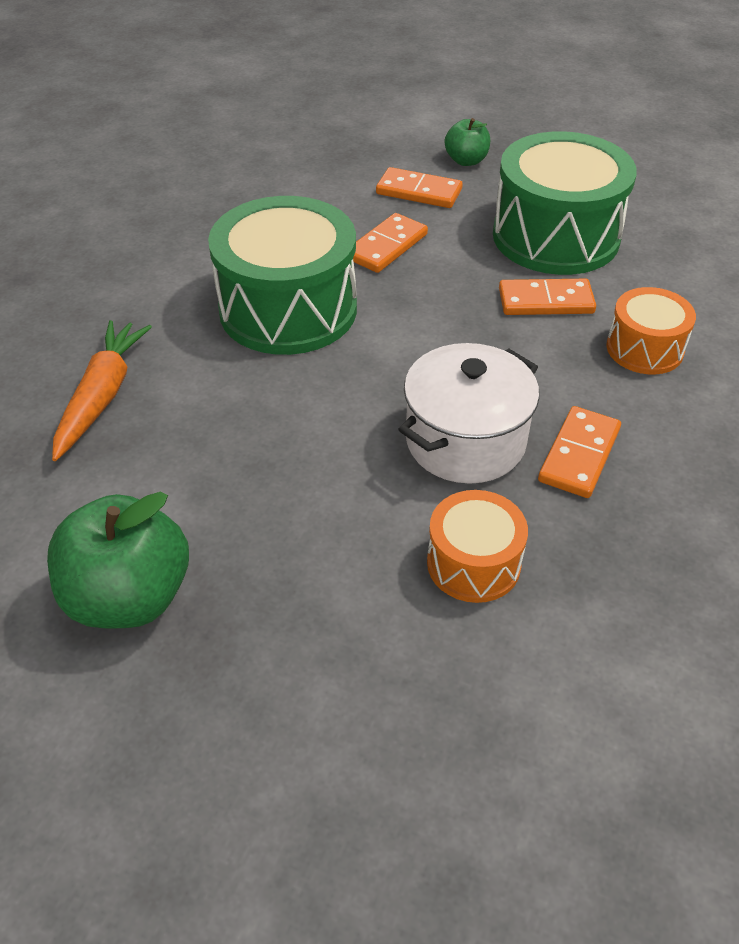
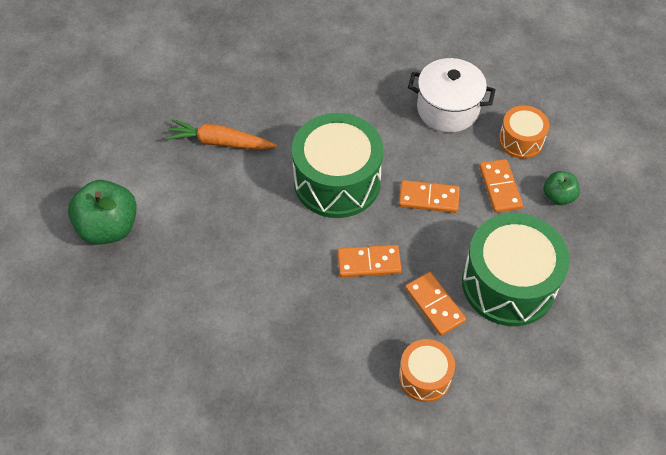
camera: 60 degrees right, 10 degrees up
(102, 396) = (220, 142): orange carrot -> orange carrot turned 150 degrees counterclockwise
(465, 441) = (285, 315): white pot -> white pot (447, 109)
(473, 563) = (201, 355): orange drum -> orange drum (521, 140)
(579, 455) = (307, 375): orange domino -> orange domino (369, 263)

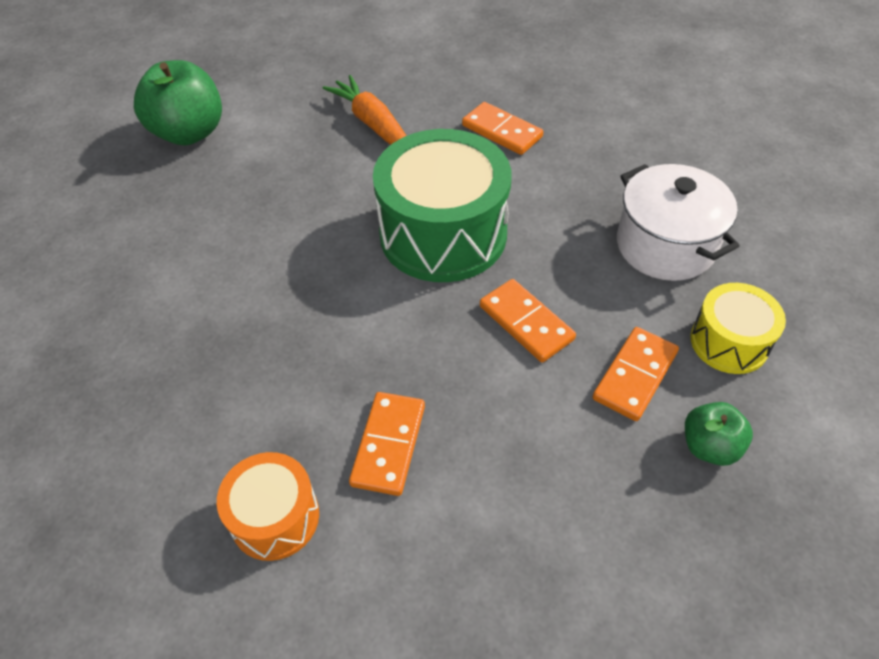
camera: 45 degrees right, 5 degrees down
(369, 263) = (373, 339): orange domino -> orange domino (501, 131)
(508, 283) = (511, 498): green drum -> none
(521, 140) = (729, 342): orange drum -> yellow drum

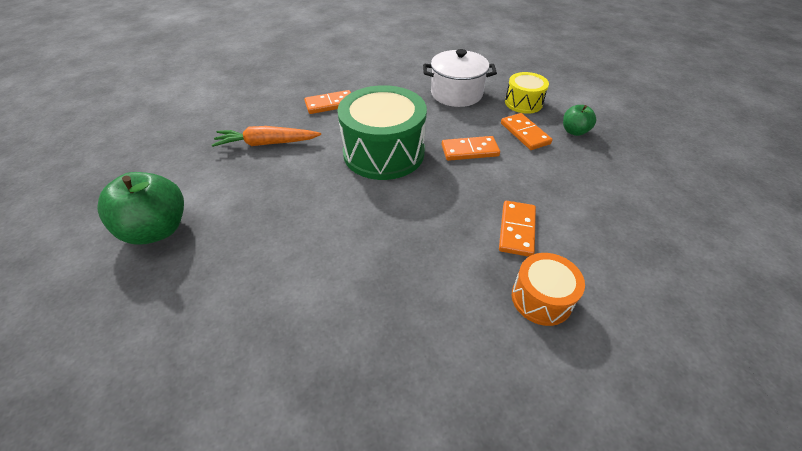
camera: 60 degrees left, 5 degrees down
(388, 445) = (516, 230): orange domino -> orange domino turned 60 degrees clockwise

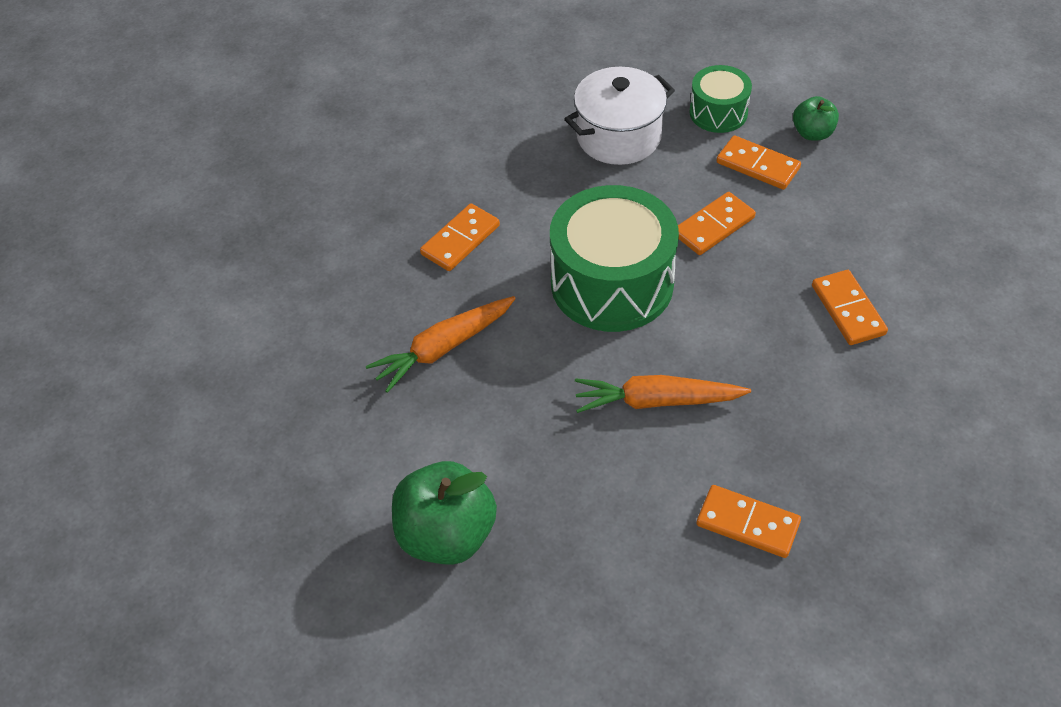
camera: 30 degrees left, 5 degrees up
(321, 326) = (747, 524): none -> orange domino
(344, 221) = (657, 401): none -> orange carrot
(523, 103) = (718, 112): yellow drum -> green drum
(541, 298) = (925, 375): orange drum -> none

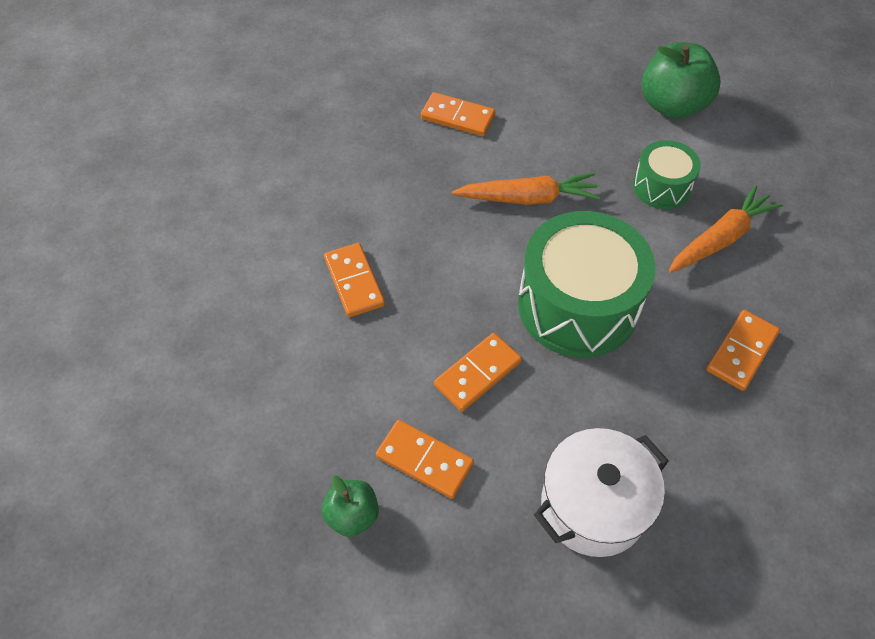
camera: 175 degrees right, 5 degrees up
(718, 112) = (468, 551): green drum -> green drum (661, 187)

